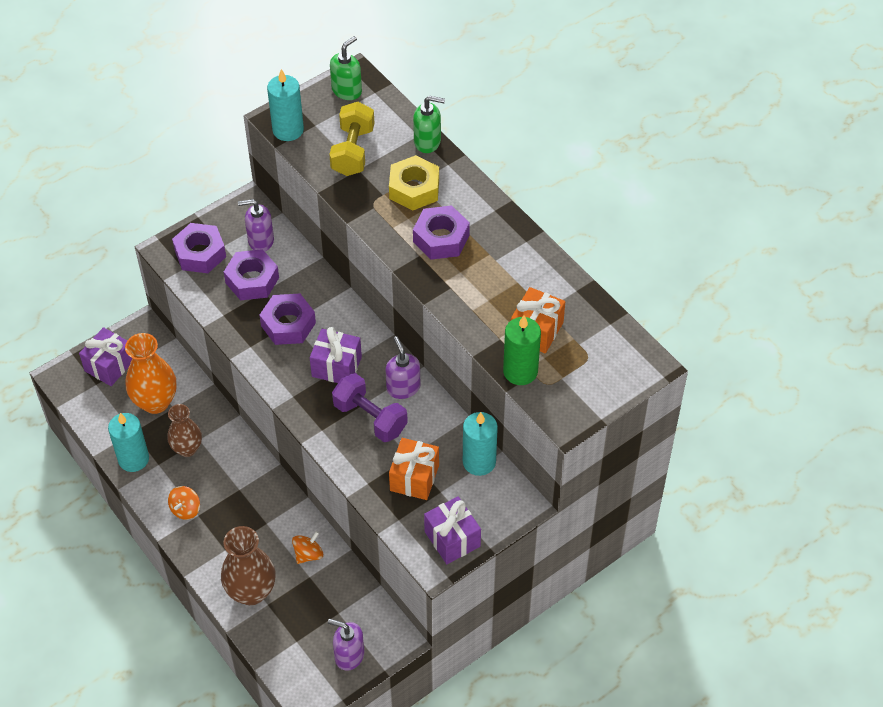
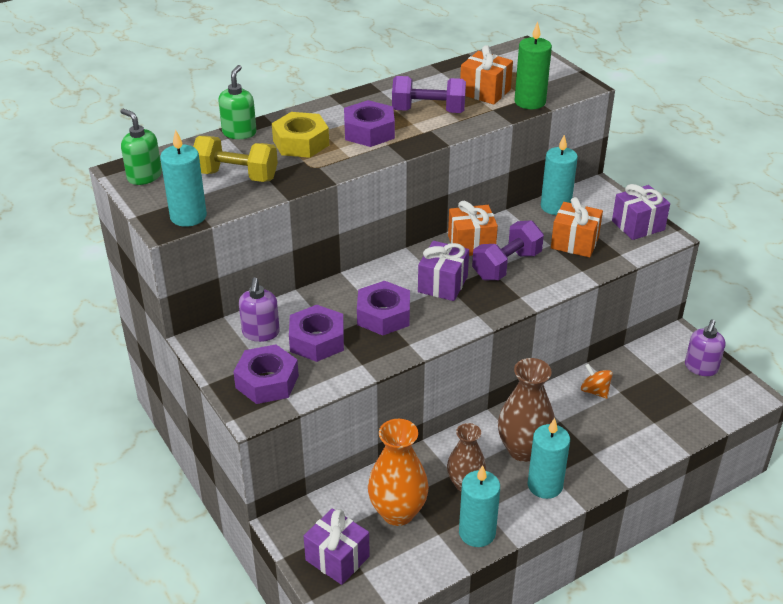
camera: 85 degrees left, 15 degrees down
(185, 509) = (545, 485): orange spinning top -> turquoise candle
(251, 592) = (641, 434): brown vase -> brown vase (523, 450)
(403, 387) = (471, 244): purple soap dispenser -> orange gift
(488, 283) = (428, 111): none -> purple dumbbell

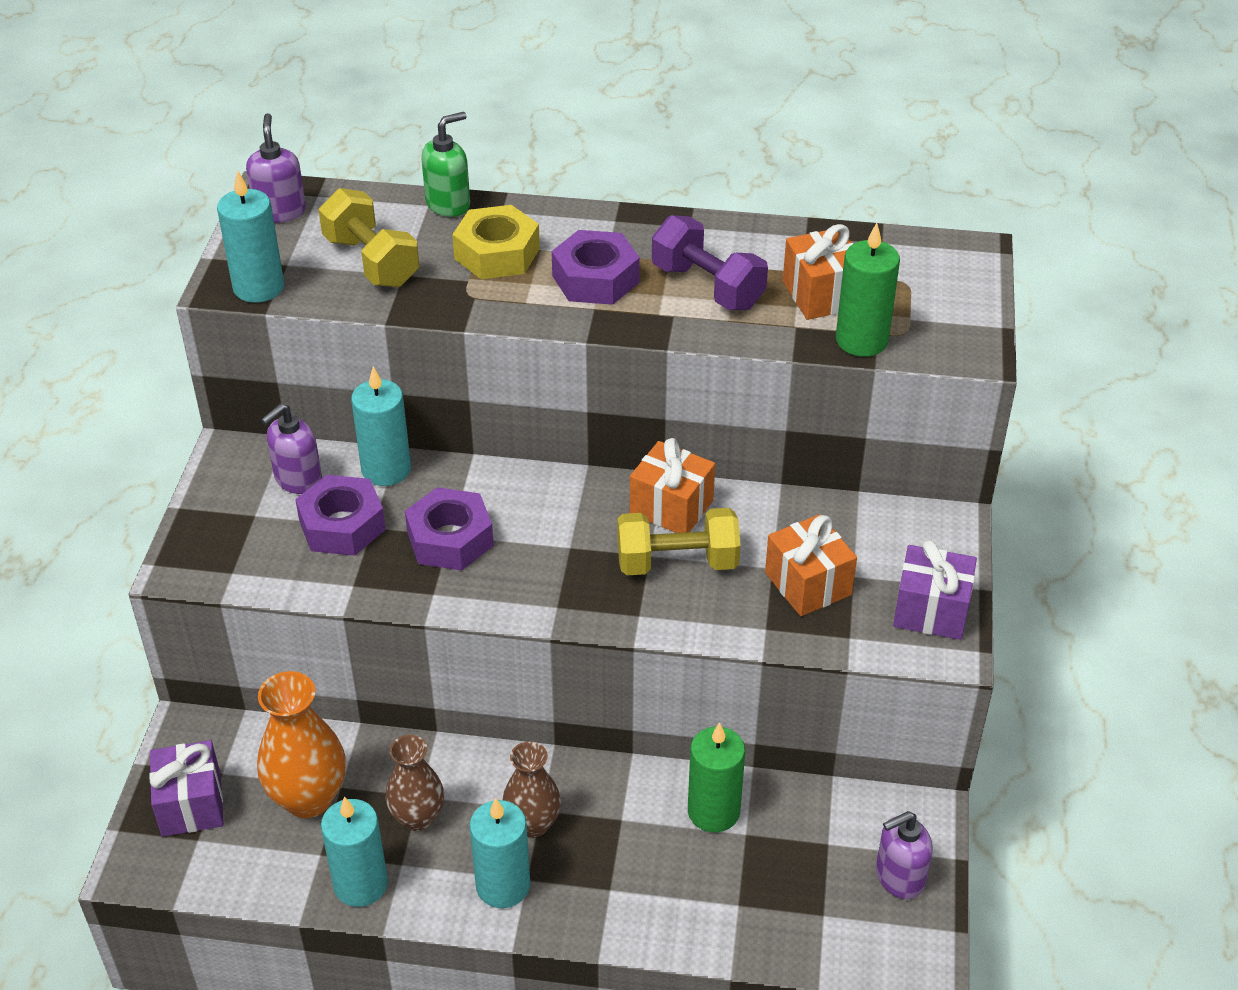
camera: 40 degrees right, 5 degrees up
(144, 176) = (280, 211): green soap dispenser -> purple soap dispenser
(267, 381) = (234, 542): purple nut -> none
(442, 284) = (567, 540): purple gift -> none
(506, 265) = (677, 562): purple dumbbell -> yellow dumbbell
(523, 450) = (532, 824): brown vase -> brown vase, size x0.67
(555, 207) = (851, 517): turquoise candle -> turquoise candle (386, 469)
(595, 391) = (713, 811): orange spinning top -> green candle

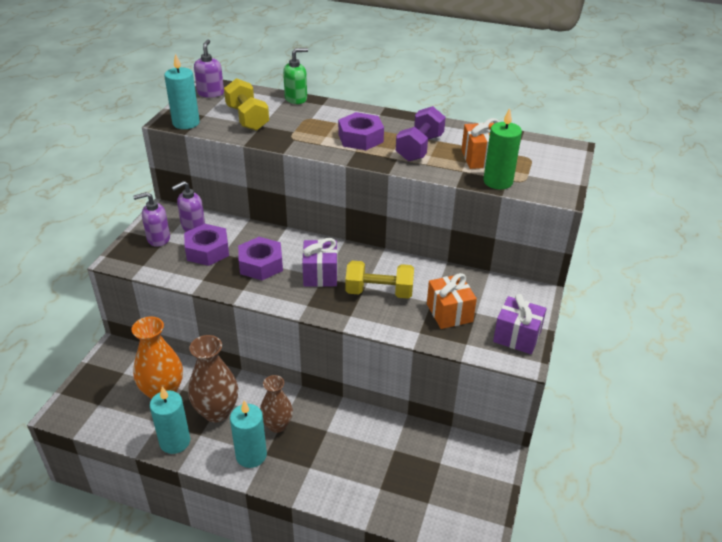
camera: 10 degrees right, 5 degrees down
(191, 804) = (102, 386): purple gift -> purple gift (320, 274)
(386, 469) = (239, 228): turquoise candle -> none
(417, 817) = (217, 411): brown vase -> brown vase, size x1.50
(497, 253) = (313, 122): yellow nut -> none
(671, 507) = (384, 265): orange gift -> none
(707, 286) = (419, 148): purple dumbbell -> purple dumbbell turned 60 degrees clockwise
(713, 811) = (379, 434): green candle -> none
(899, 877) = (477, 488): purple soap dispenser -> purple soap dispenser (158, 239)

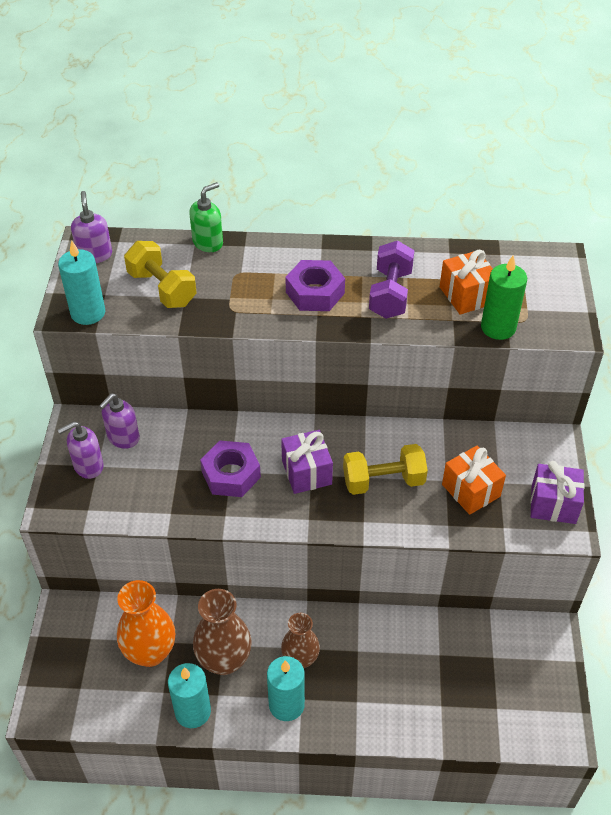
camera: 15 degrees left, 10 degrees up
(207, 251) = (157, 469): purple nut -> none

